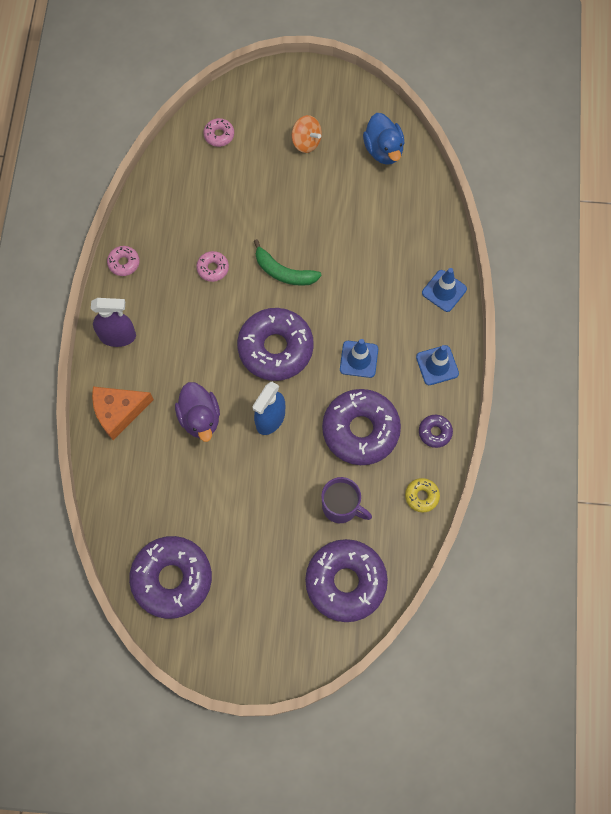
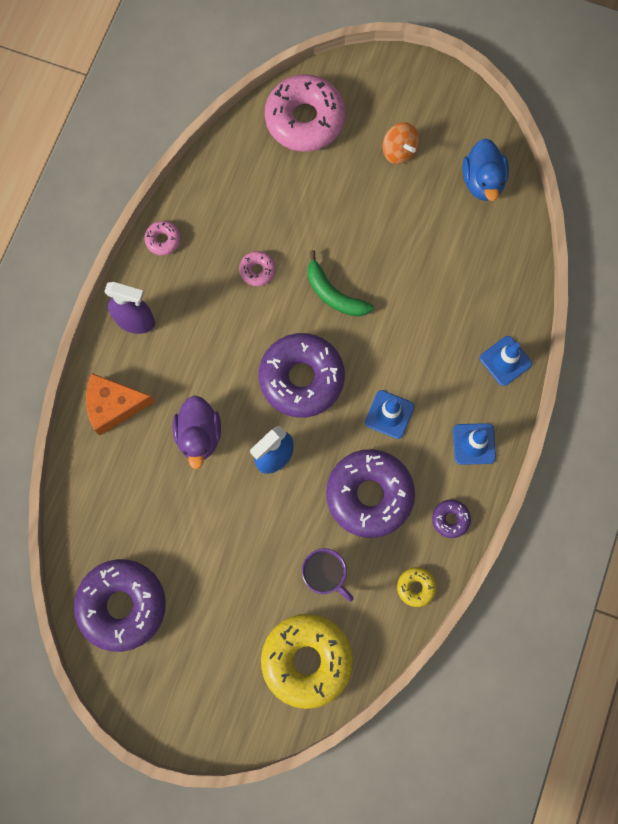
camera: 15 degrees right, 5 degrees up
(219, 135) = (305, 119): pink donut -> pink donut, size x2.29
(345, 582) = (307, 660): purple donut -> yellow donut

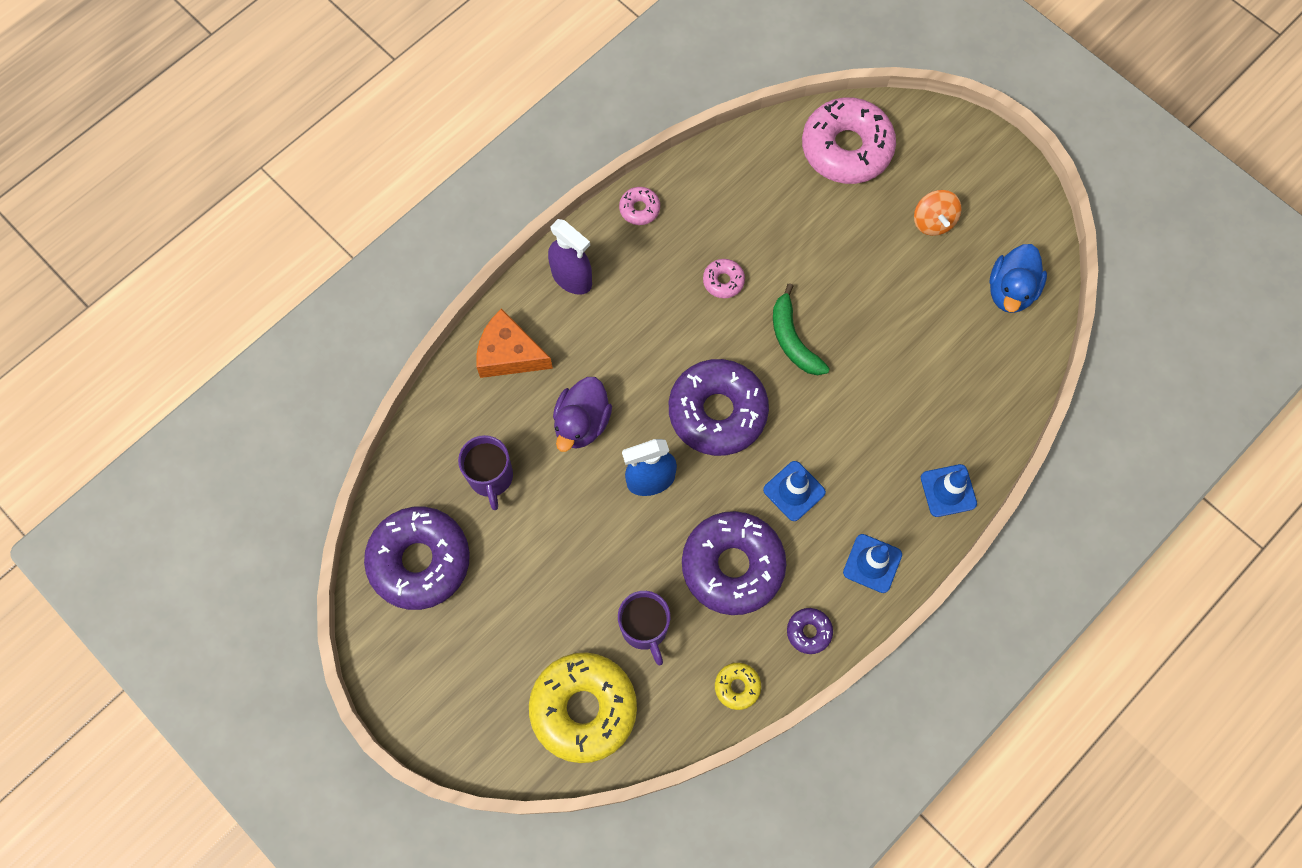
camera: 25 degrees right, 5 degrees down
(147, 512) = (491, 477): none -> purple mug

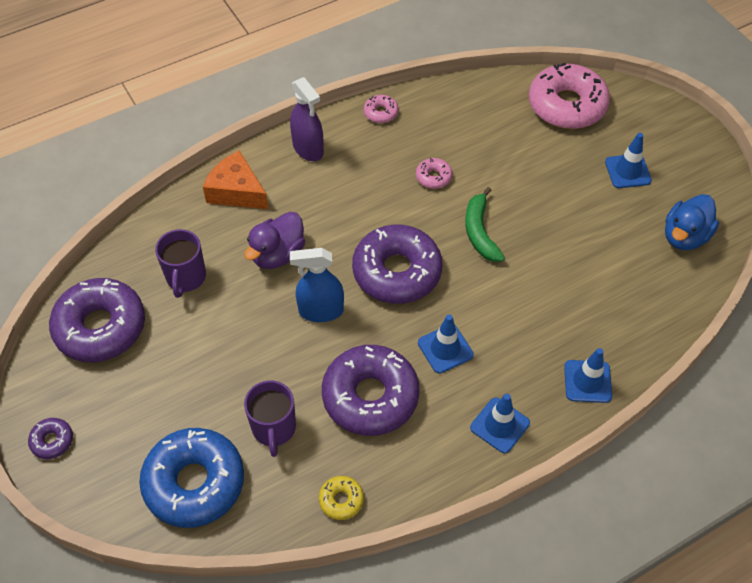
camera: 15 degrees right, 15 degrees down
(583, 708) = (194, 483): yellow donut -> blue donut
(809, 632) = (423, 469): purple donut -> purple donut (52, 441)
(933, 221) = (627, 171): orange spinning top -> blue traffic cone

